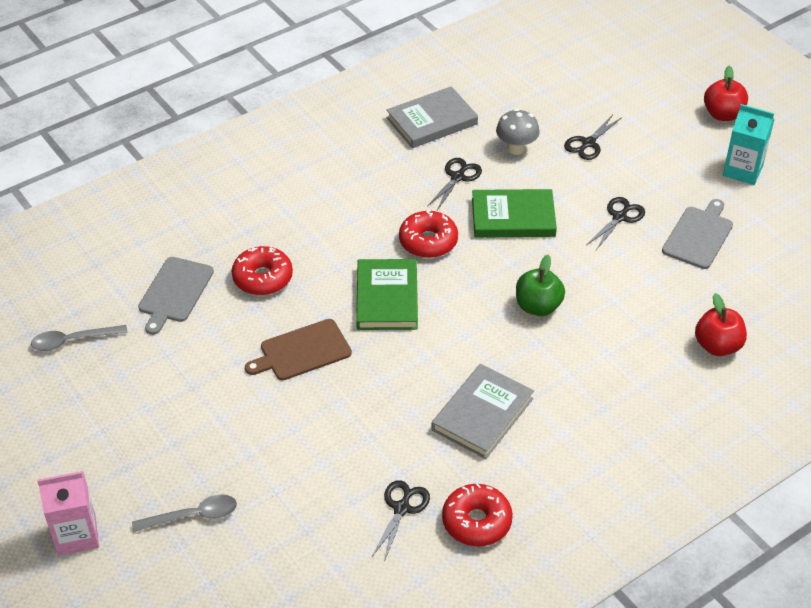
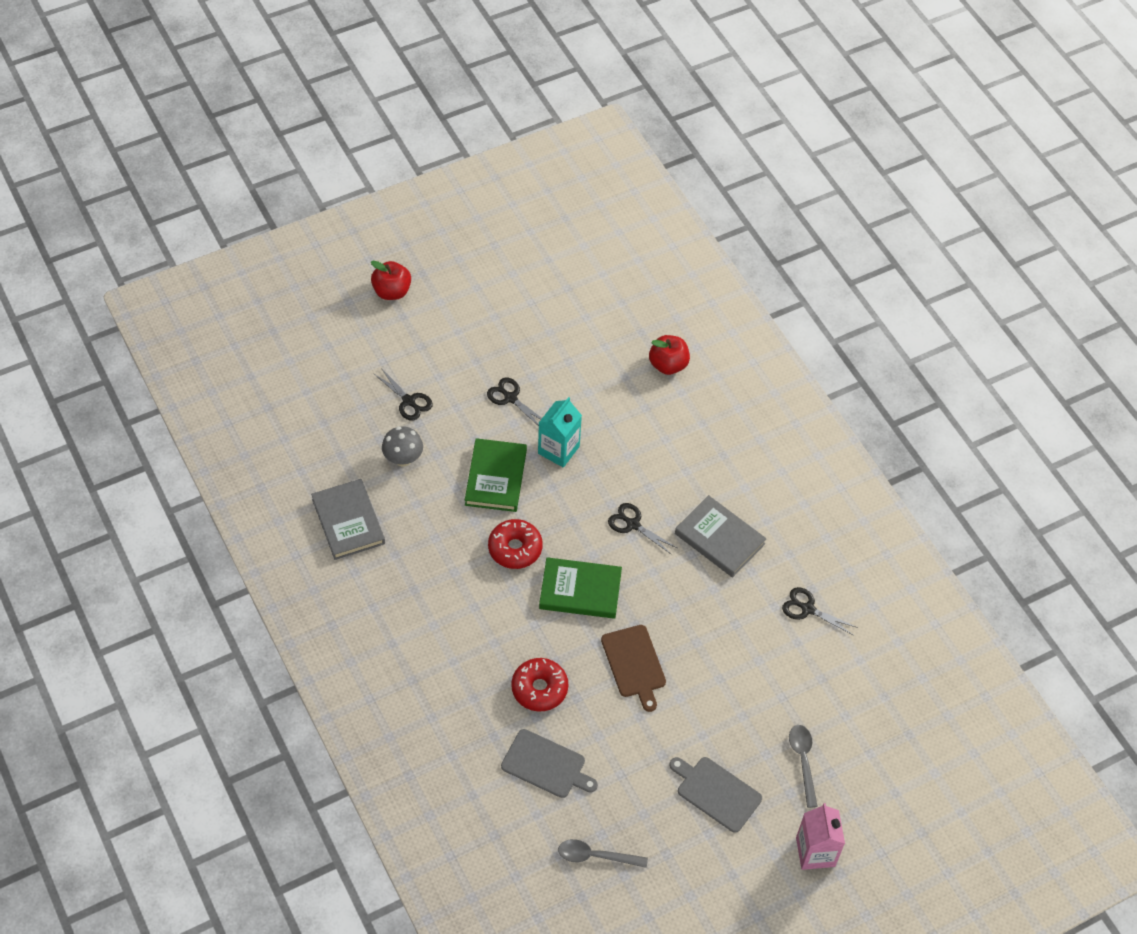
camera: 85 degrees left, 10 degrees up
(73, 341) = (595, 856): grey spoon -> grey spoon turned 105 degrees clockwise
(457, 177) = (434, 512): black scissors -> black scissors (633, 524)
(476, 522) = (824, 560): red donut -> none
(538, 306) = (607, 479): green apple -> none
(698, 236) = (543, 347): grey cutting board -> grey cutting board (716, 793)
(742, 170) = (469, 296): turquoise carton -> turquoise carton (558, 450)

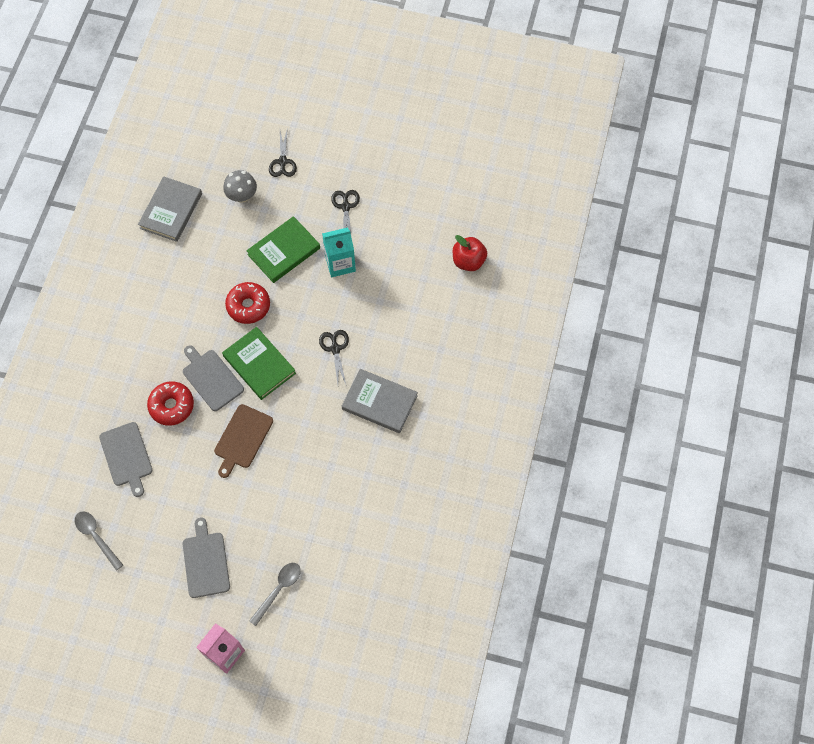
camera: 45 degrees right, 10 degrees up
(392, 291) = (345, 82): red apple -> none
(550, 636) = (211, 378): none -> grey cutting board
(719, 539) = (379, 402): grey book -> grey book turned 60 degrees counterclockwise
(808, 609) = (386, 495): black scissors -> none

